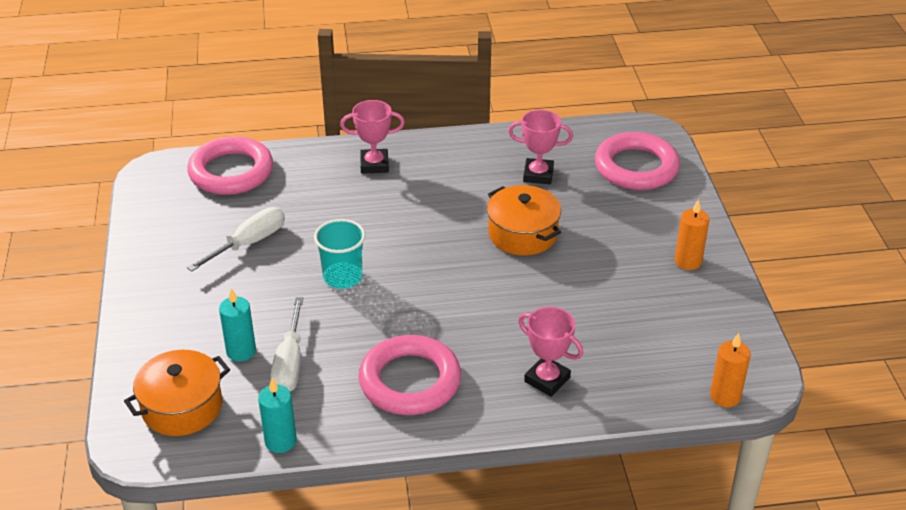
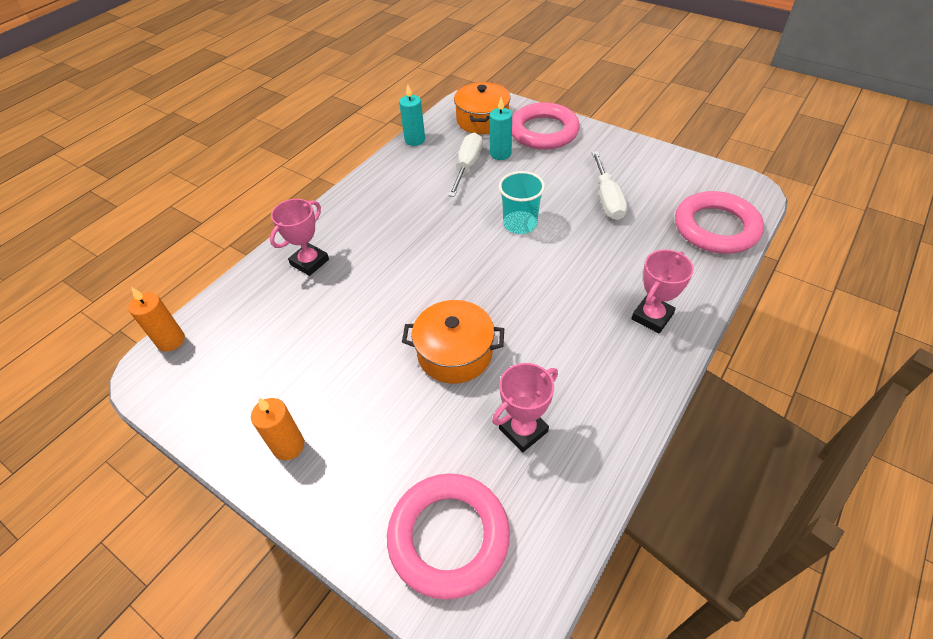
camera: 135 degrees right, 10 degrees up
(290, 363) = (467, 167): white screwdriver -> white screwdriver turned 60 degrees clockwise
(410, 381) = (391, 204): pink ring -> pink ring (543, 131)
(547, 379) = (310, 262): pink trophy -> pink trophy turned 45 degrees counterclockwise

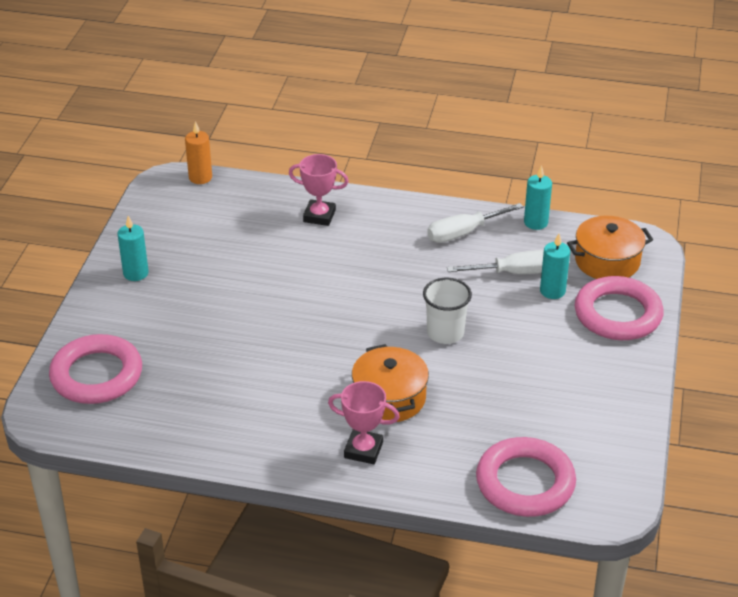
camera: 65 degrees right, 10 degrees down
(288, 446) = (136, 273): orange candle -> turquoise candle
(455, 353) = (259, 333): orange pot -> orange pot (389, 398)
(520, 224) = (445, 333): turquoise cup -> white cup
(523, 430) = (200, 392): pink trophy -> none
(607, 198) = (524, 389): white screwdriver -> white screwdriver (464, 232)

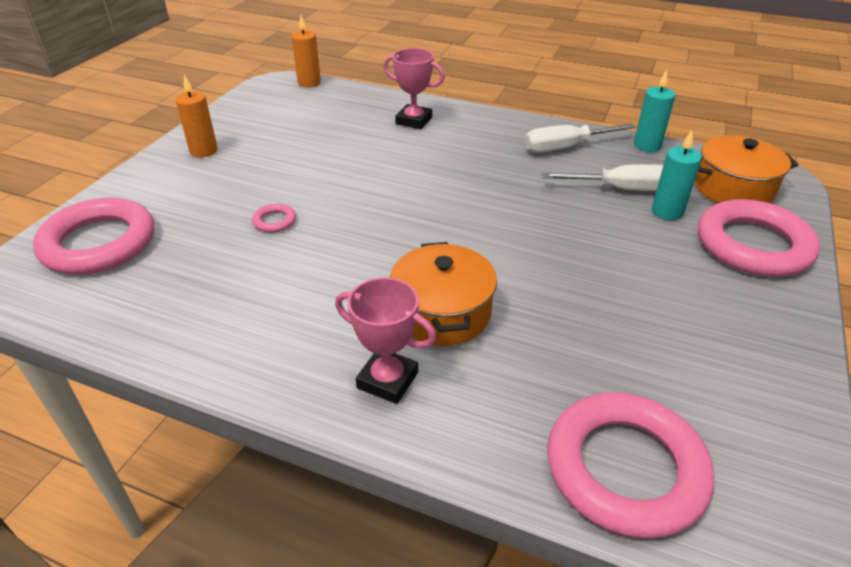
camera: 10 degrees right, 0 degrees up
(136, 273) = (204, 151): turquoise candle -> orange candle
(233, 337) = (274, 221): none -> pink ring
(445, 333) = (529, 243): white cup -> none

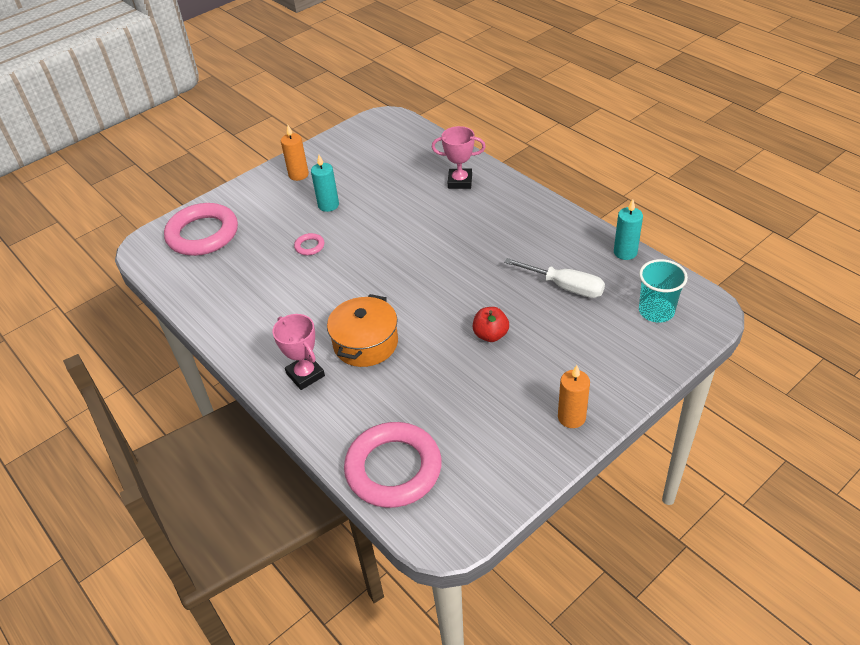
camera: 30 degrees right, 5 degrees up
(309, 83) = (408, 124): orange candle -> orange candle (571, 417)
(414, 121) = (460, 182): pink trophy -> pink trophy turned 45 degrees counterclockwise
(566, 147) = (556, 237): white screwdriver -> none
(589, 258) = (490, 335): none -> red apple
(667, 212) = (581, 316): turquoise candle -> turquoise candle (328, 205)
(733, 188) = (656, 311): orange pot -> turquoise cup
(753, 245) = (619, 362): pink ring -> none

